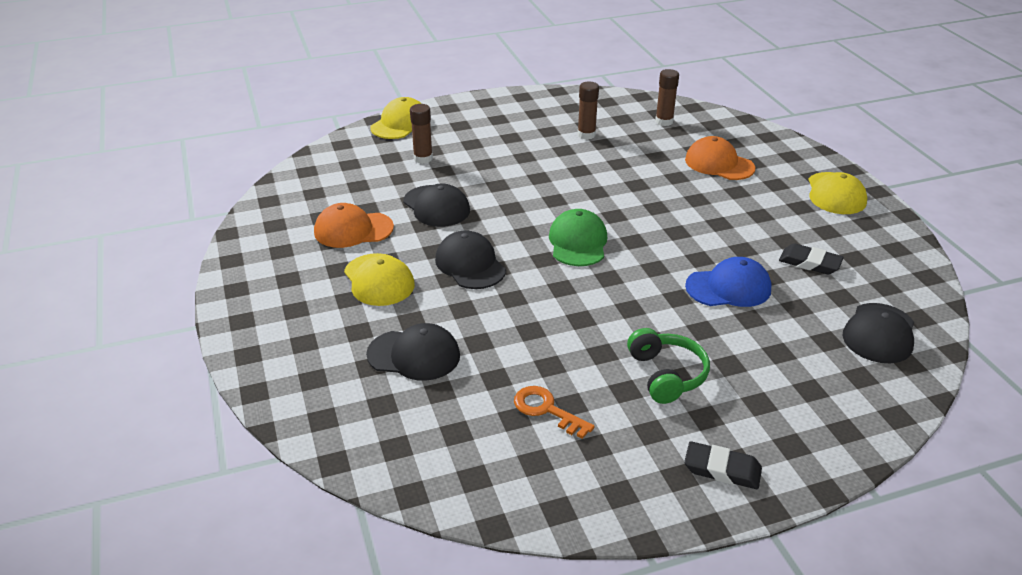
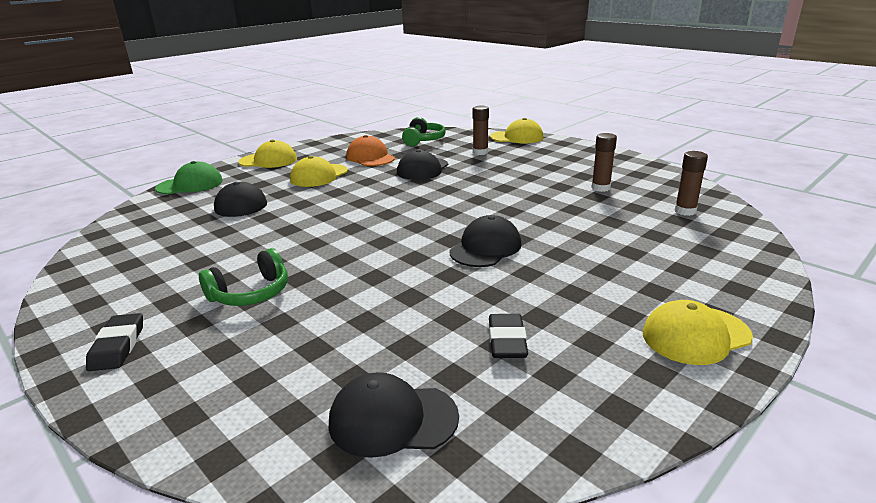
camera: 65 degrees right, 10 degrees down
(265, 311) = (268, 160): none -> yellow cap
(333, 179) = (423, 140): none -> green headphones
(470, 264) = (358, 194): black cap -> black cap (485, 248)
(546, 410) = (190, 255): orange key -> none
(578, 242) = (423, 220): green cap -> green cap (190, 185)
(719, 164) = (647, 251): orange cap -> none
(728, 287) = (411, 298): blue cap -> none

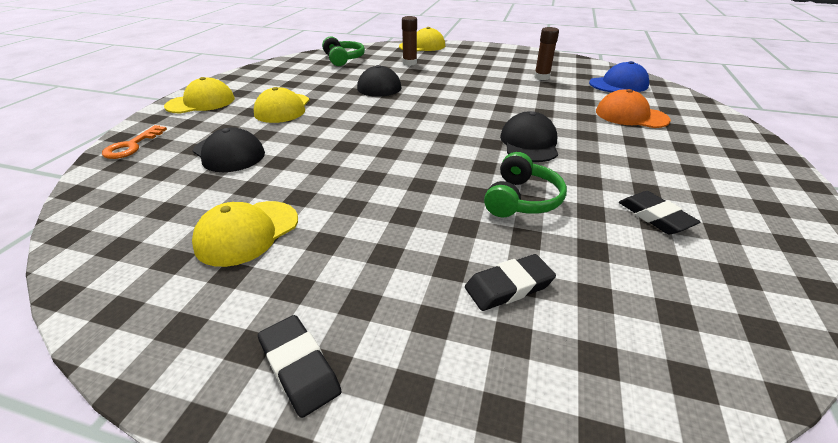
camera: 30 degrees left, 10 degrees up
(190, 185) = (132, 146): green cap -> orange key
(251, 293) = (378, 247): green headphones -> green headphones (521, 199)
(300, 348) = (509, 286): none -> black eraser
(370, 157) = (313, 82): orange cap -> orange cap (631, 116)
(392, 419) = (679, 321): black cap -> none
(685, 211) = (618, 84): brown glue stick -> blue cap
(695, 335) = (752, 172): yellow cap -> yellow cap (247, 232)

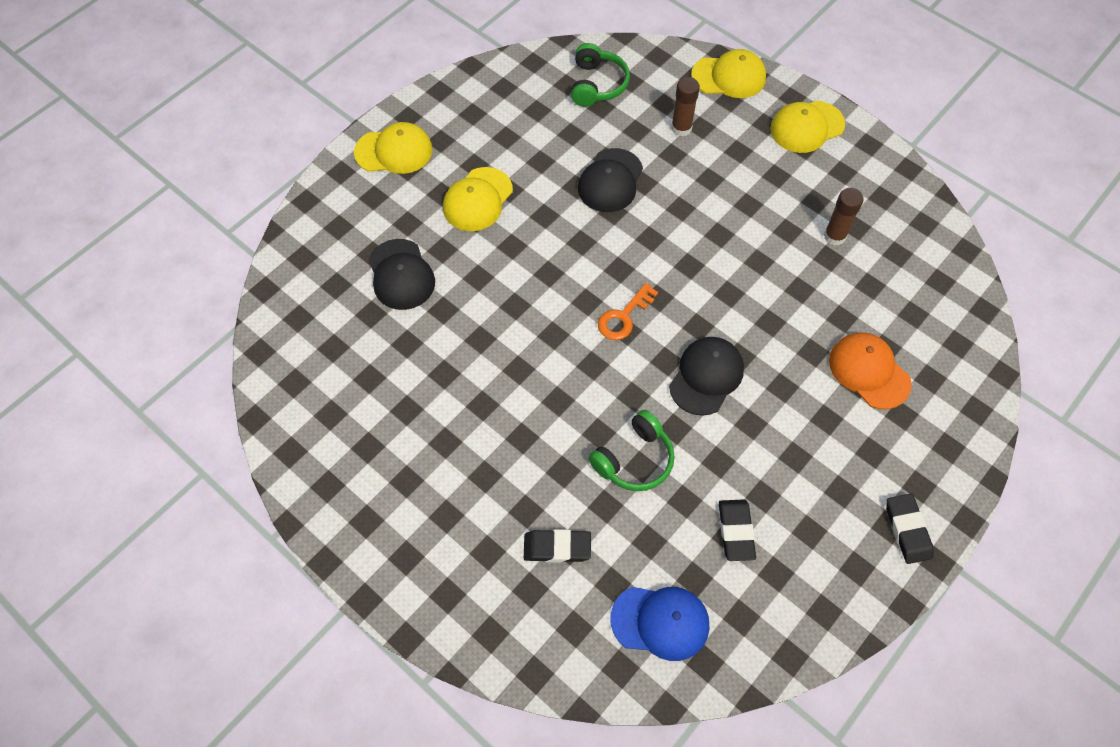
camera: 25 degrees right, 25 degrees up
(132, 146) = (315, 225): orange key -> orange key (624, 317)
(247, 232) = (390, 405): yellow cap -> yellow cap (806, 127)
(299, 367) = (390, 550): black eraser -> black eraser (907, 530)
(618, 84) = (924, 294): blue cap -> blue cap (660, 622)

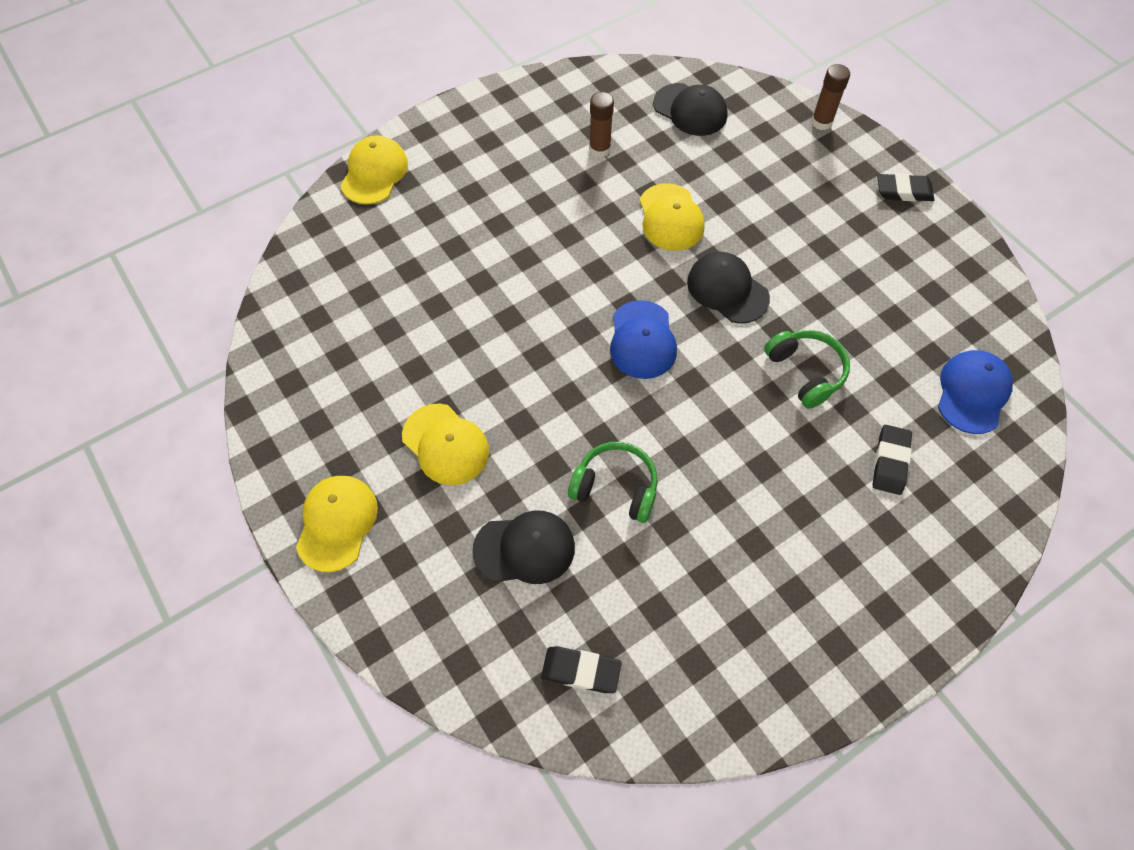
camera: 75 degrees left, 0 degrees up
(597, 84) = (330, 289): green headphones -> green headphones (615, 487)
(610, 181) = (468, 310): black cap -> black cap (690, 110)
(624, 317) = (642, 340): orange key -> blue cap
(681, 128) = (424, 230): brown glue stick -> brown glue stick (821, 122)
(736, 531) = (890, 311): black eraser -> black eraser (581, 671)
(806, 127) = (465, 131): yellow cap -> yellow cap (670, 218)
(869, 371) = (749, 169): orange cap -> none

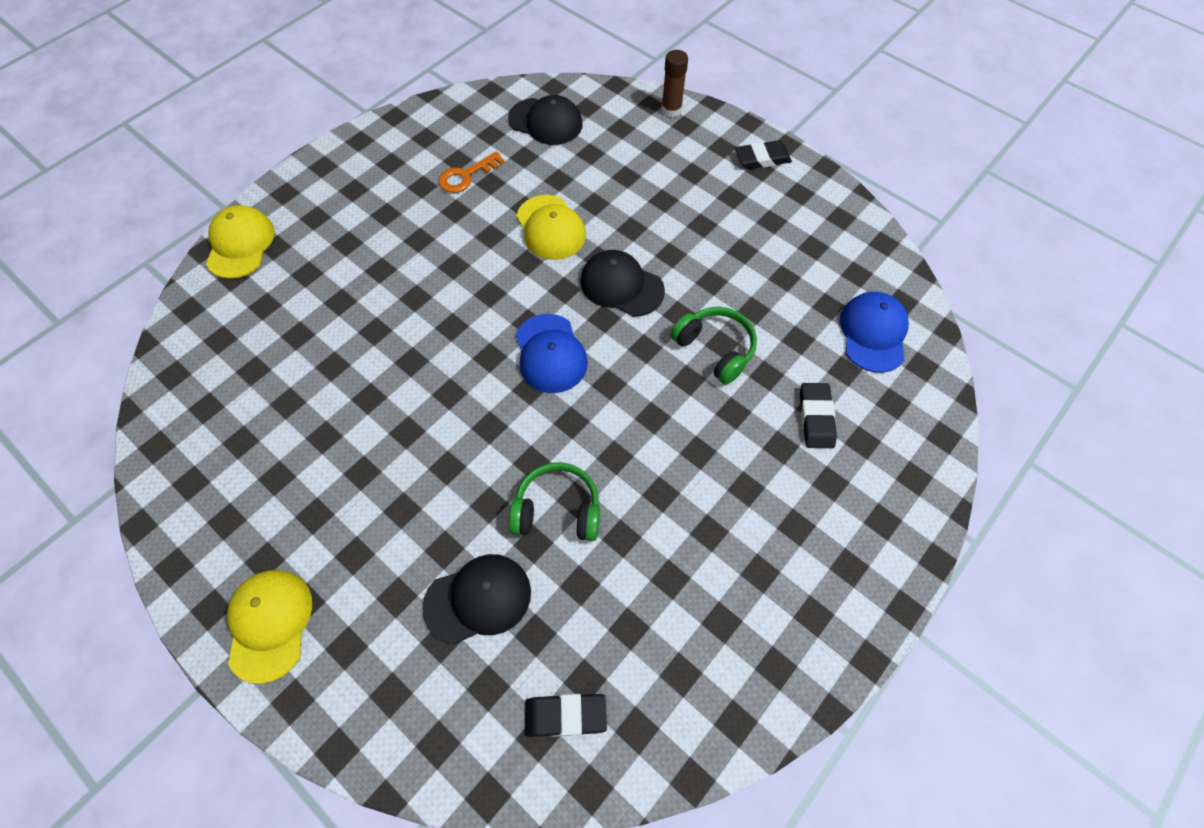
camera: 15 degrees left, 0 degrees up
(445, 444) = (371, 509): yellow cap -> none
(599, 149) = (466, 176): brown glue stick -> orange key

